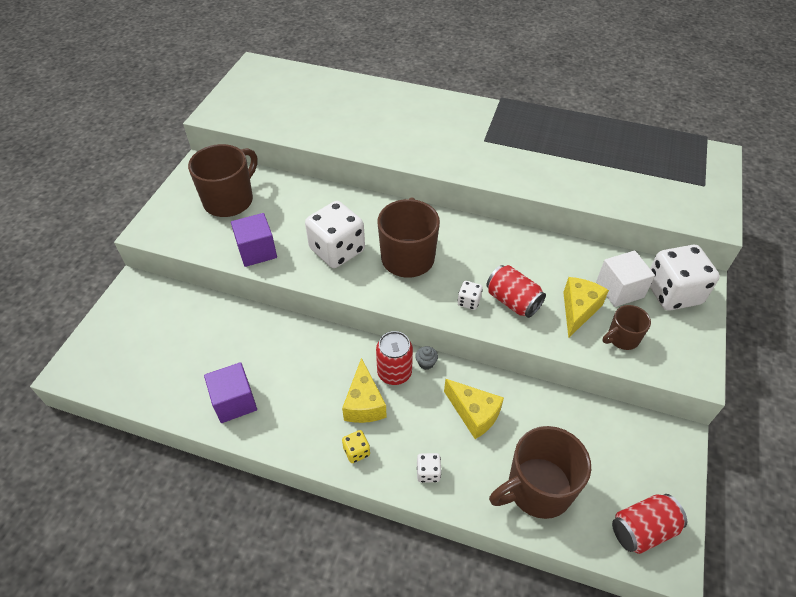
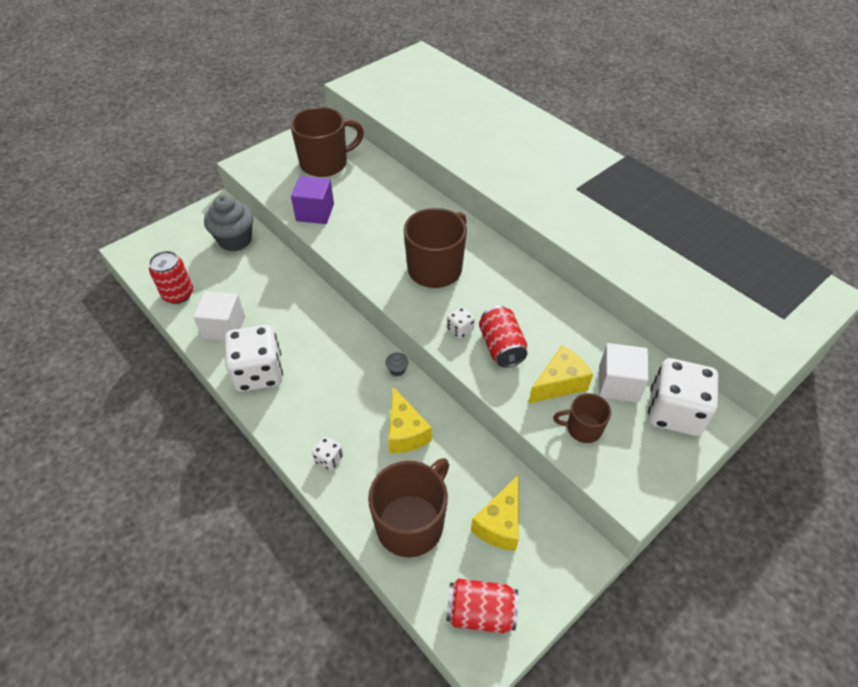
camera: 30 degrees right, 0 degrees up
(179, 312) = (235, 240): none -> grey cupcake
(234, 402) = (224, 327): purple cube -> white cube
(337, 250) = (380, 238): white dice -> white dice (259, 373)
(356, 451) = (285, 412): yellow dice -> none
(364, 403) = (320, 377): yellow cheese -> yellow cheese (500, 523)
(394, 373) = (364, 365): red can -> red can (178, 294)
(537, 489) = (411, 523): brown mug -> brown mug turned 120 degrees clockwise

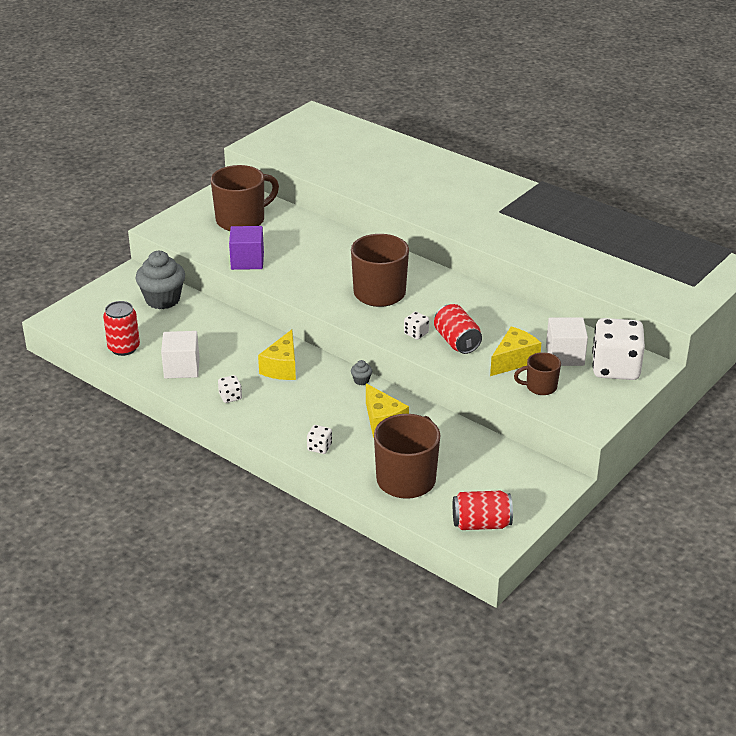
camera: 10 degrees left, 15 degrees down
(259, 373) = (230, 397): white dice -> white dice, size x0.43
(500, 523) = (483, 470): yellow cheese -> yellow cheese (282, 367)

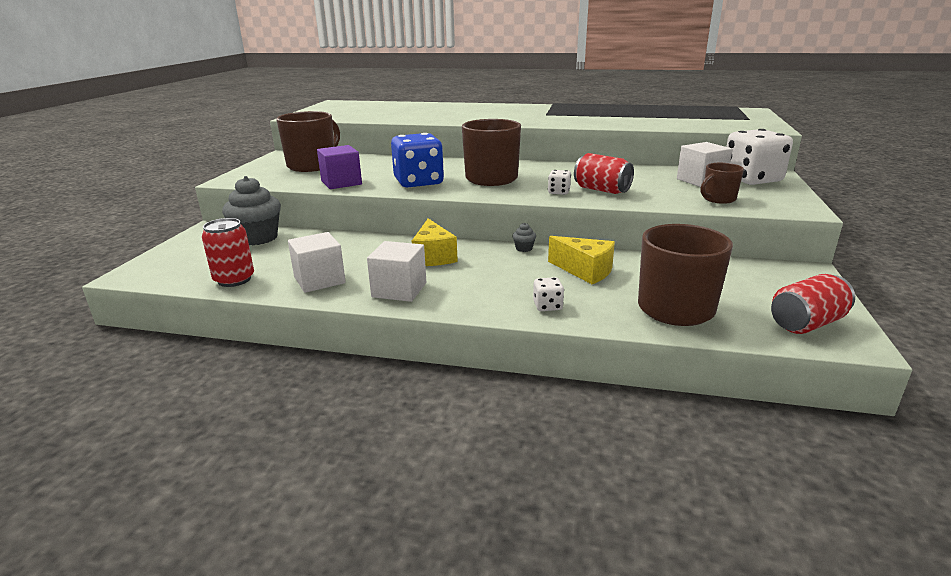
camera: 25 degrees left, 10 degrees down
(230, 397) = (399, 290): white dice -> white cube
(312, 280) = (418, 182): none -> blue dice
(514, 360) = (667, 190): yellow cheese -> none

